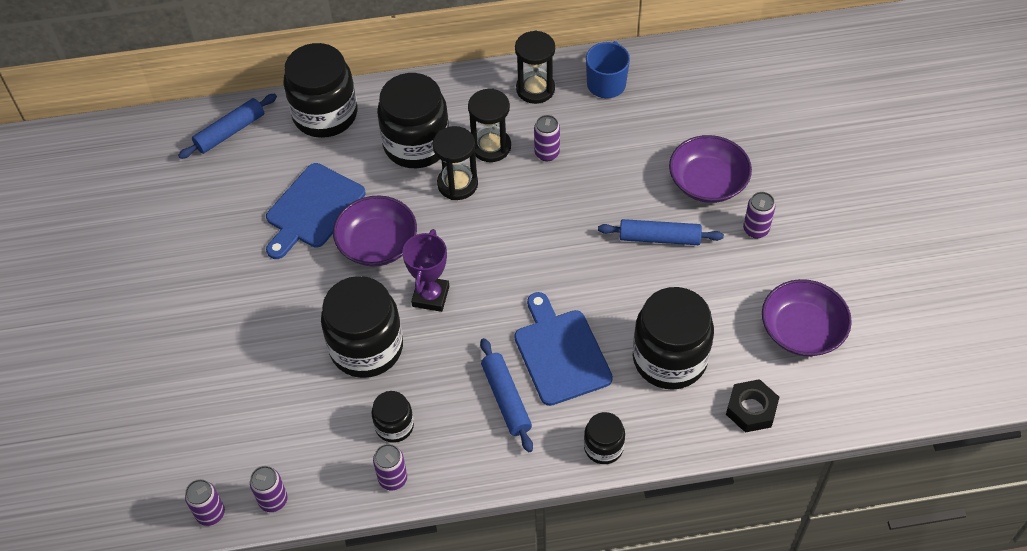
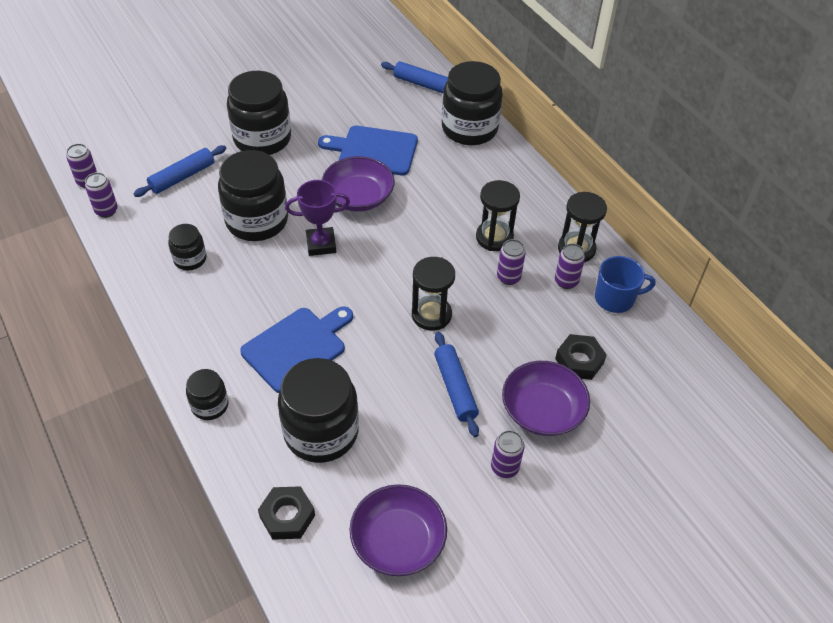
camera: 65 degrees right, 5 degrees down
(393, 479) = (142, 272): purple can -> purple can (566, 281)
(416, 144) = (470, 190): black jar -> black jar (262, 139)
(457, 184) = (443, 227): black hourglass -> black hourglass (431, 315)
(506, 399) = (238, 322): blue rolling pin -> blue rolling pin (182, 177)
(665, 136) = (579, 361): none -> black nut

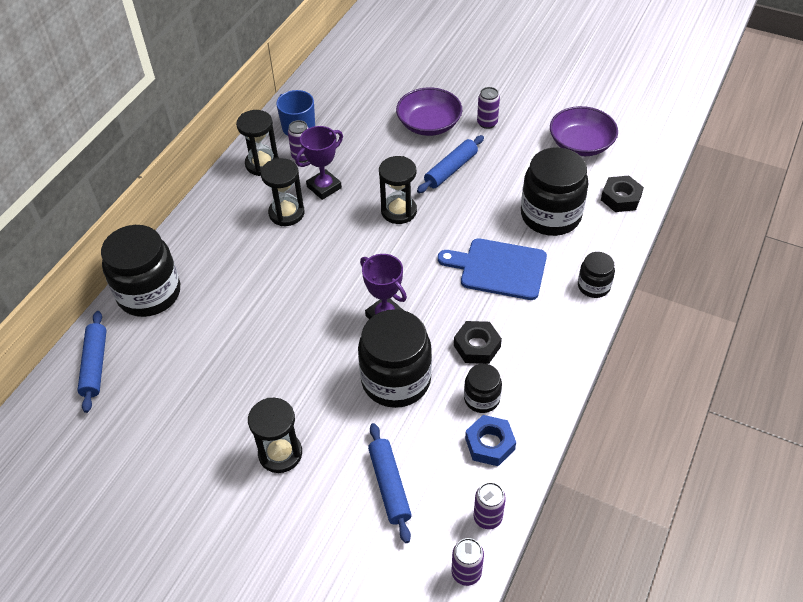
camera: 120 degrees left, 0 degrees up
(152, 242) = (489, 444): none -> blue nut
(182, 177) = (389, 485): blue rolling pin -> blue rolling pin turned 60 degrees clockwise
(262, 139) = (280, 454): black jar -> black hourglass
(358, 197) = (306, 324): purple bowl -> none
(374, 150) = (232, 348): blue cutting board -> none
(508, 277) = (324, 187): purple can -> purple trophy
(579, 361) = (372, 123): black nut -> black nut (477, 346)

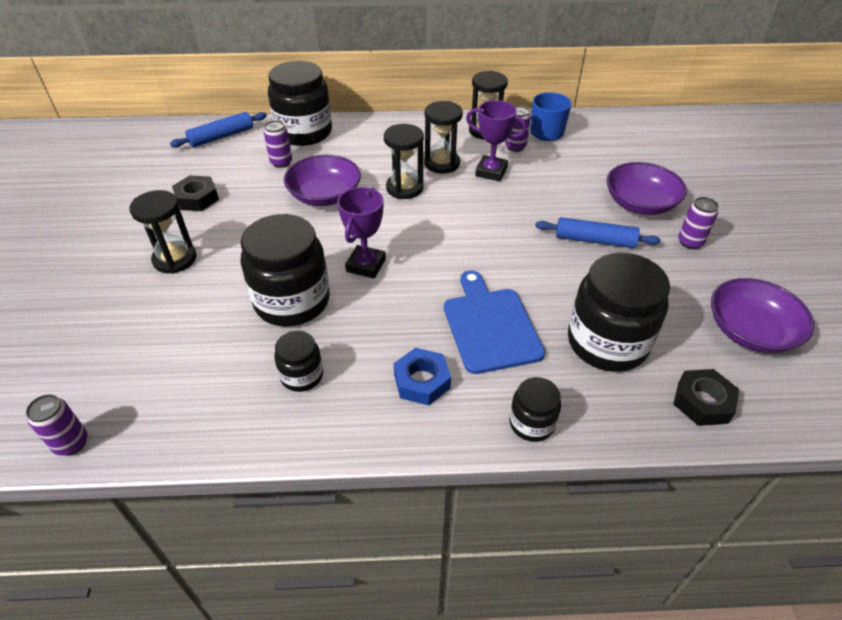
camera: 60 degrees right, 5 degrees down
(268, 312) = (325, 195): none -> purple bowl
(389, 485) = (163, 343): blue rolling pin -> none
(398, 211) = (504, 226): black hourglass -> black hourglass (404, 188)
(477, 346) = (370, 346): black nut -> black nut (197, 198)
(487, 518) = (146, 437): purple can -> purple can (281, 162)
(489, 444) = (244, 404): blue nut -> blue nut (422, 381)

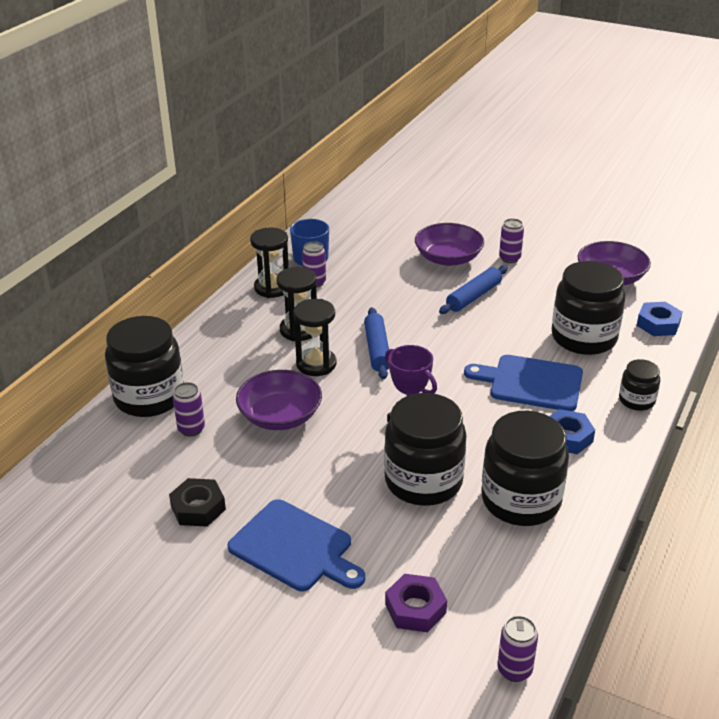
camera: 60 degrees left, 10 degrees down
(129, 351) = (415, 608): none -> purple nut
(175, 259) = (295, 548): black hourglass -> blue cutting board
(221, 136) = (87, 460): blue rolling pin -> blue rolling pin (377, 349)
(302, 375) = (521, 500): black jar -> black jar, size x1.97
(491, 172) = (338, 309): purple trophy -> none
(702, 402) = (658, 324): black nut -> blue nut

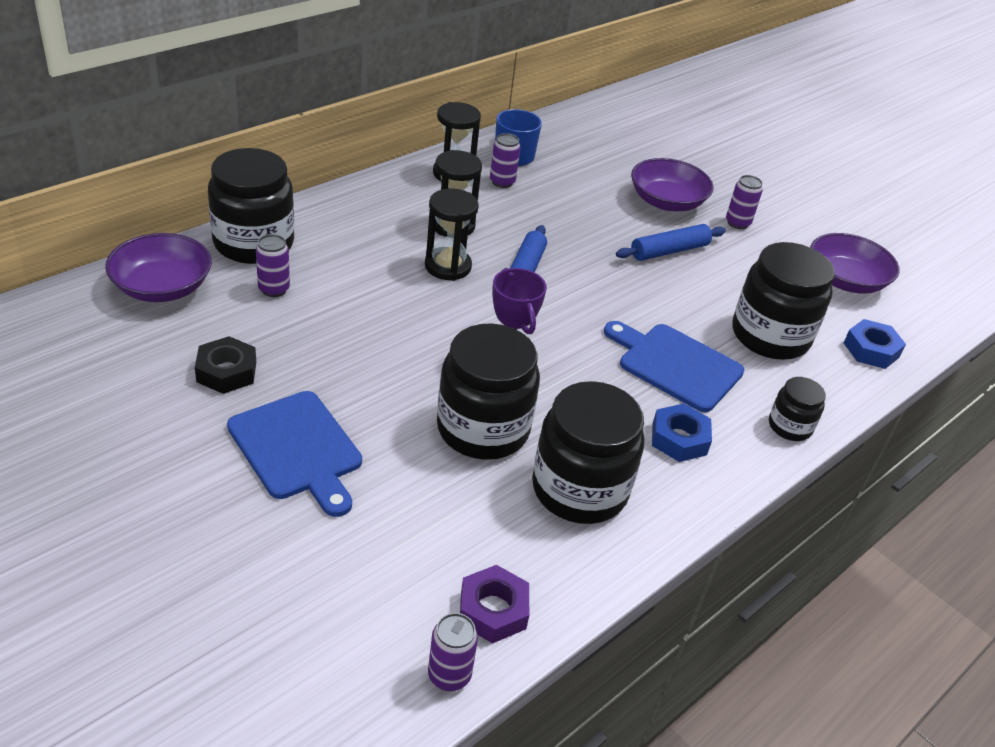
camera: 15 degrees right, 5 degrees up
(280, 416) = (374, 307): purple bowl -> purple bowl (162, 287)
(415, 608) = (383, 563): purple nut -> purple nut (493, 610)

